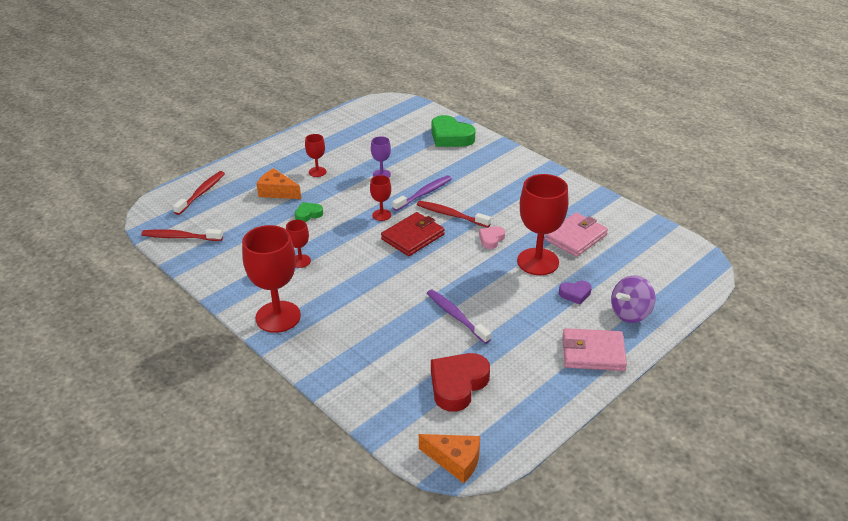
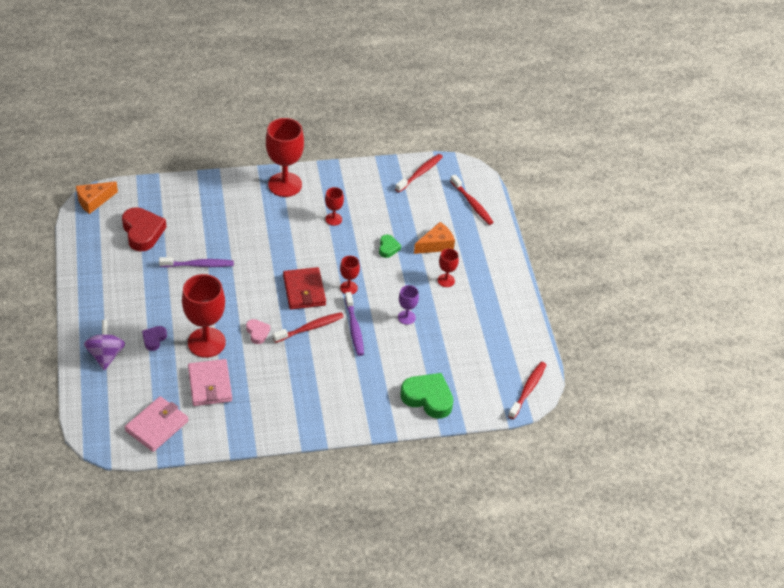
camera: 120 degrees right, 10 degrees up
(391, 104) = (528, 390): none -> red toothbrush
(450, 137) = (428, 398): green heart -> green heart turned 45 degrees clockwise
(593, 353) = (97, 310): pink wallet -> pink wallet (157, 426)

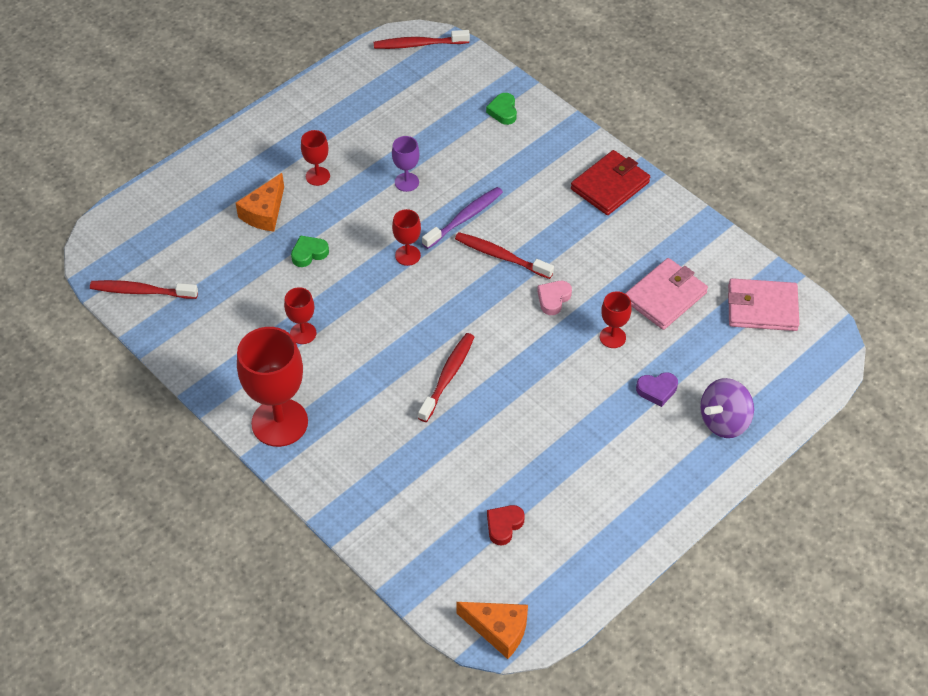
camera: 120 degrees left, 5 degrees up
(142, 232) = (504, 526): red heart -> red heart, size x0.52
(198, 265) = (504, 424): purple toothbrush -> none
(206, 342) = (612, 337): red goblet -> red goblet, size x0.49
(304, 290) = (449, 294): red wallet -> red wallet (610, 185)
(428, 398) = (503, 111): green heart -> green heart, size x0.52
(436, 245) = (264, 212): orange cheese -> orange cheese turned 90 degrees counterclockwise
(472, 204) = (161, 213): red toothbrush -> red toothbrush (448, 376)

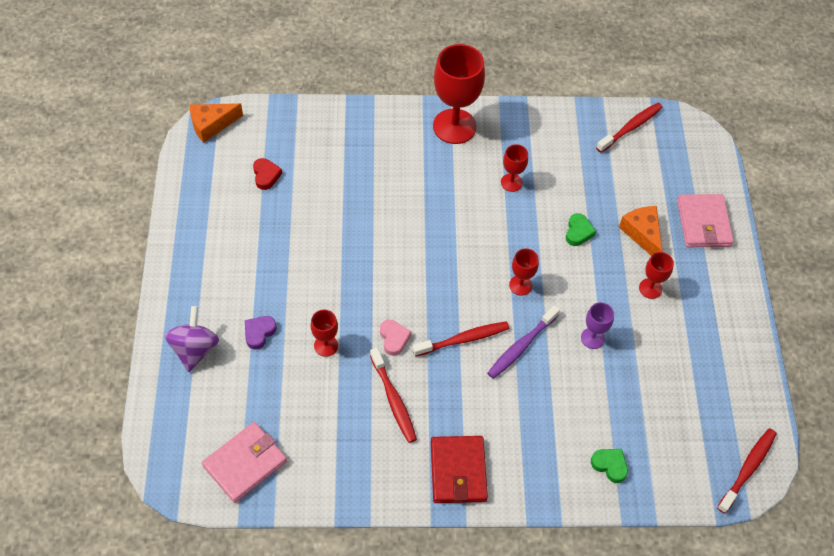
camera: 130 degrees right, 5 degrees up
(448, 376) = (397, 230): red toothbrush -> red toothbrush (393, 399)
(464, 218) = (521, 346): purple toothbrush -> purple toothbrush turned 45 degrees clockwise
(665, 296) = (322, 409): pink wallet -> pink wallet (703, 223)

